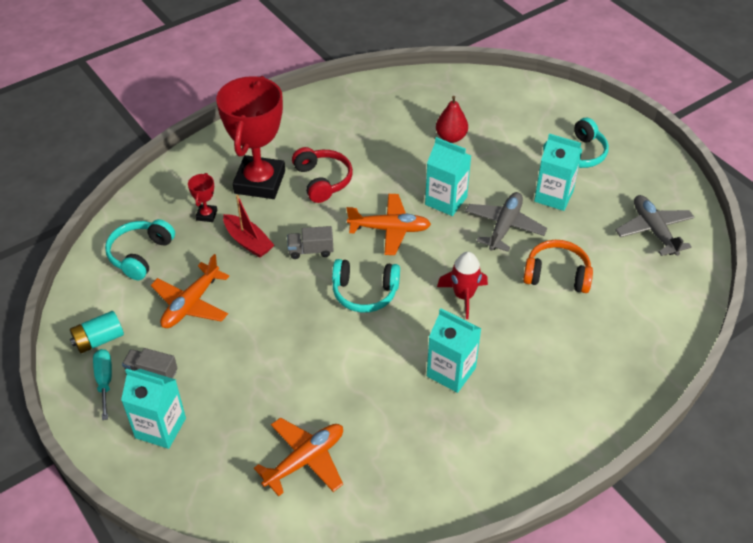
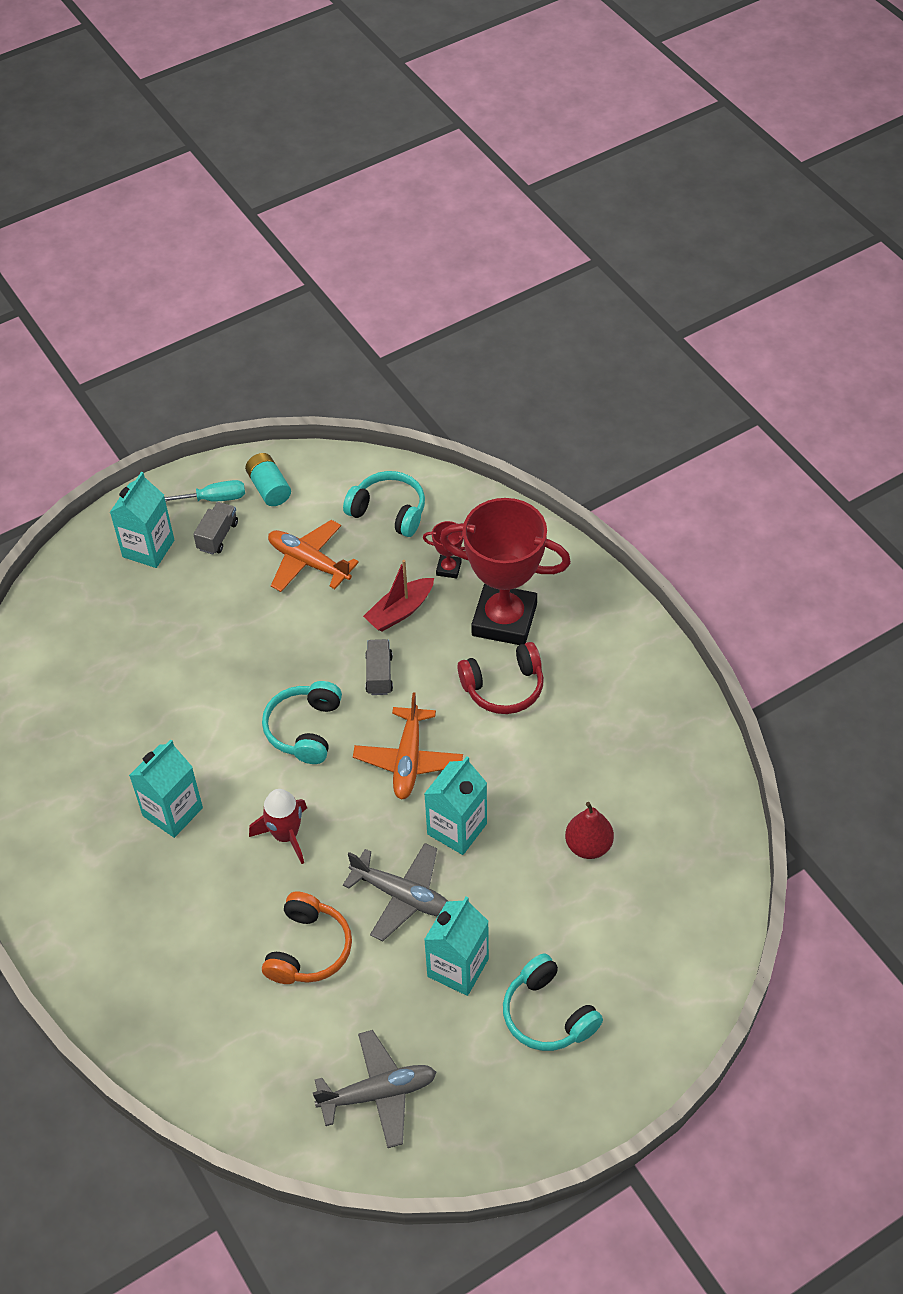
camera: 95 degrees right, 5 degrees up
(305, 460) = (85, 670): orange plane -> none

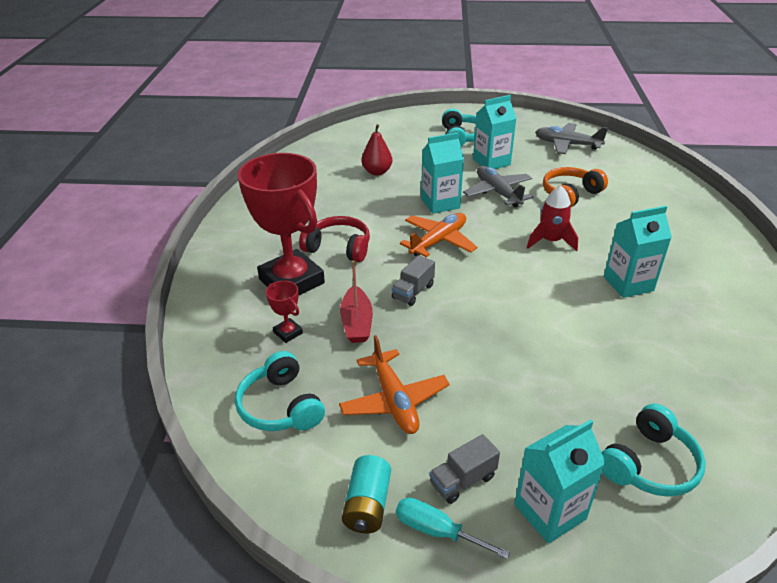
camera: 145 degrees left, 15 degrees down
(304, 729) = (496, 286): turquoise headphones -> turquoise headphones (649, 464)
(400, 611) = (357, 323): red boat -> red boat turned 90 degrees clockwise

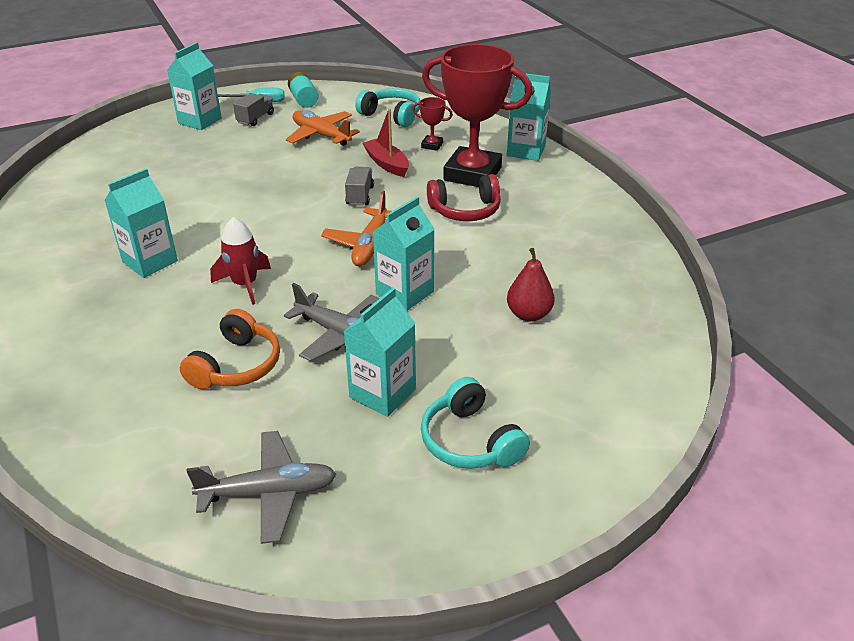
camera: 150 degrees right, 0 degrees up
(212, 291) = (526, 151): none -> turquoise carton
(649, 464) = (138, 151): turquoise headphones -> none

